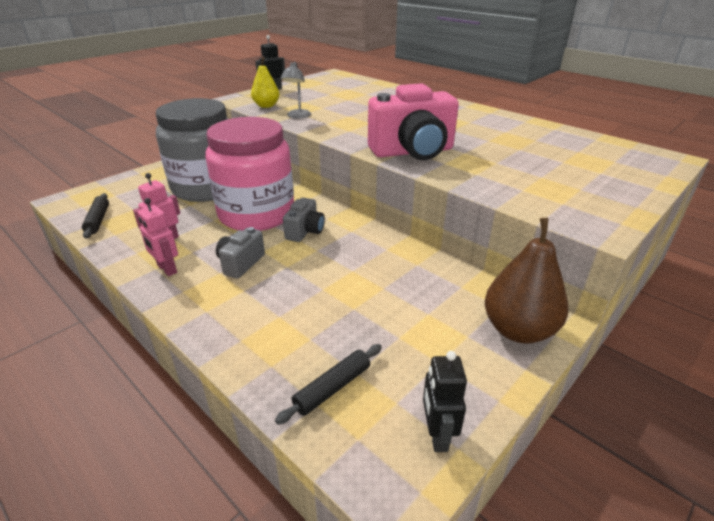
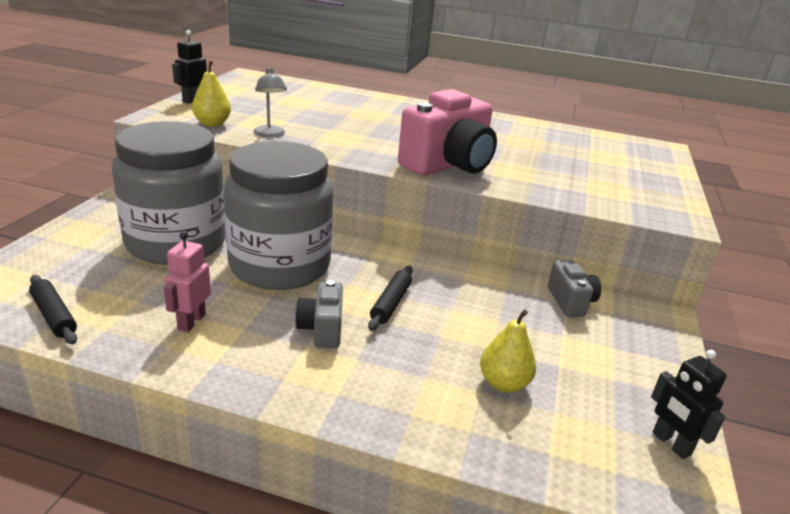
camera: 30 degrees left, 5 degrees down
(166, 269) = (233, 358): pink robot -> none
(256, 214) = (280, 266): pink jar -> grey jar
(305, 231) = (359, 276): grey camera -> grey camera (570, 302)
(333, 388) = (549, 433): black rolling pin -> black rolling pin (391, 303)
(335, 338) = (503, 383): none -> yellow pear
(518, 330) = (646, 330): brown pear -> none

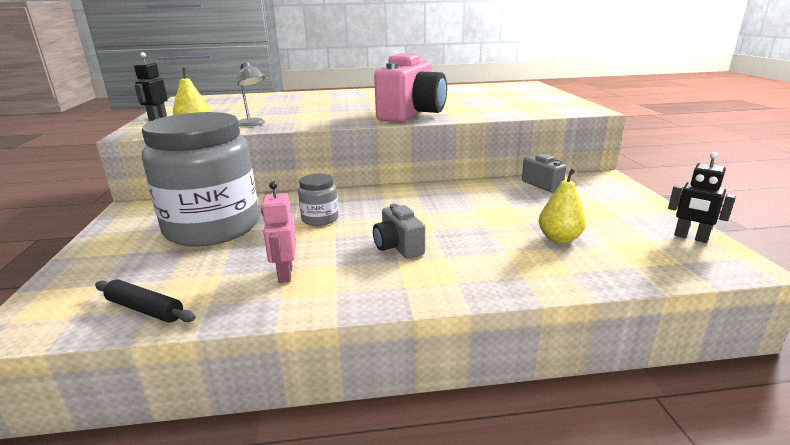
camera: 20 degrees left, 5 degrees down
(280, 266) = (320, 219): grey jar -> grey jar, size x0.41
(391, 303) = (431, 217): black rolling pin -> none

